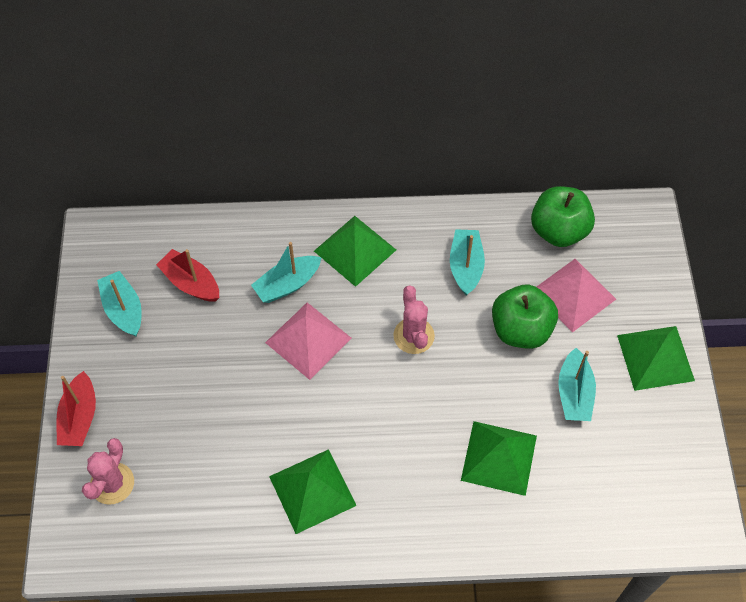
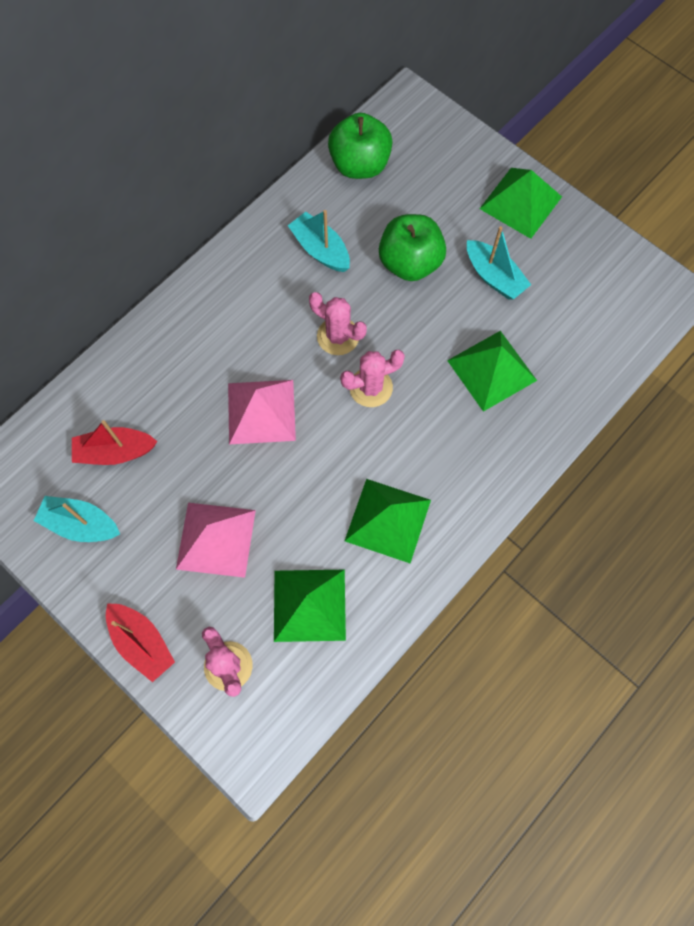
camera: 45 degrees left, 10 degrees up
(287, 285) = (197, 383): turquoise boat -> none
(355, 250) = (222, 310): green pyramid -> green pyramid (309, 605)
(398, 391) = (371, 387): none -> pink cactus
(573, 294) = (419, 204): pink pyramid -> pink pyramid (216, 539)

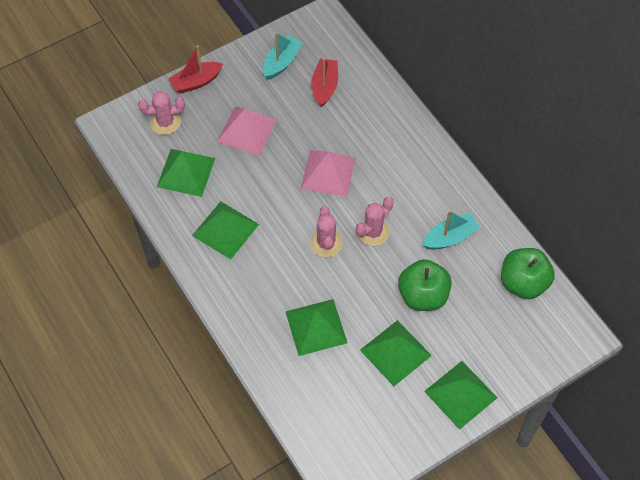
camera: 105 degrees right, 10 degrees down
(494, 277) = (395, 352): turquoise boat -> green pyramid

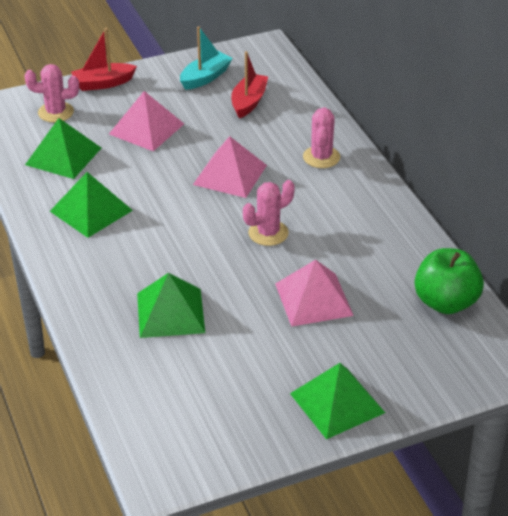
camera: 10 degrees right, 20 degrees down
(326, 243) = (207, 236): pink cactus -> pink cactus (321, 157)
(395, 352) = (263, 350): green pyramid -> none
(423, 296) = (314, 299): green apple -> pink pyramid
(450, 237) = (362, 249): turquoise boat -> none

